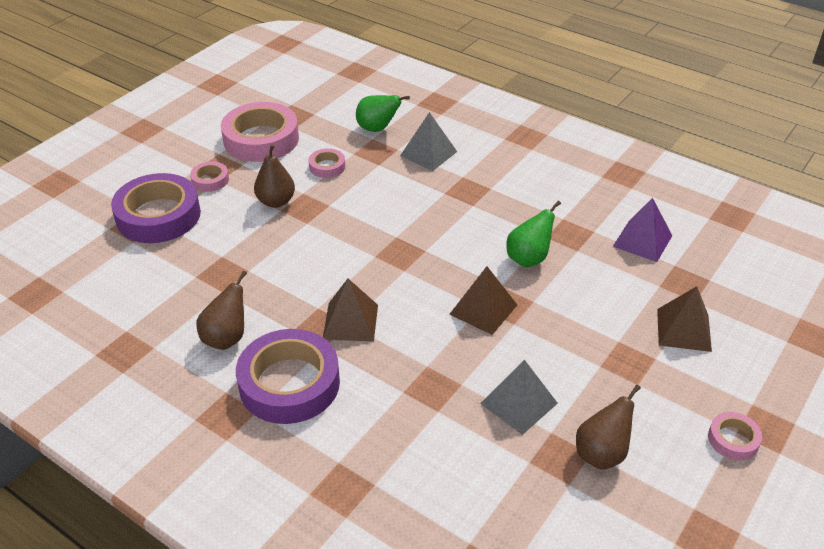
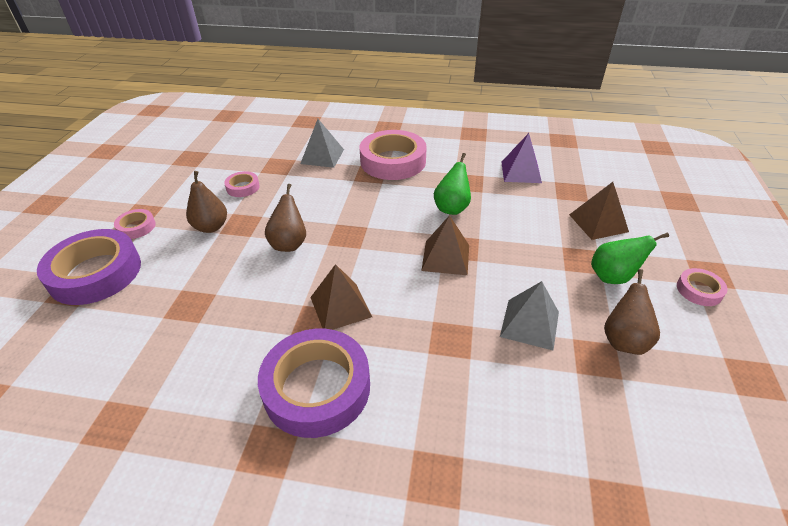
camera: 25 degrees left, 0 degrees up
(226, 338) = (226, 366): brown pear -> brown pear (289, 244)
(261, 139) = (170, 182): pink tape -> pink tape (393, 161)
(377, 129) = (269, 149): green pear -> green pear (613, 277)

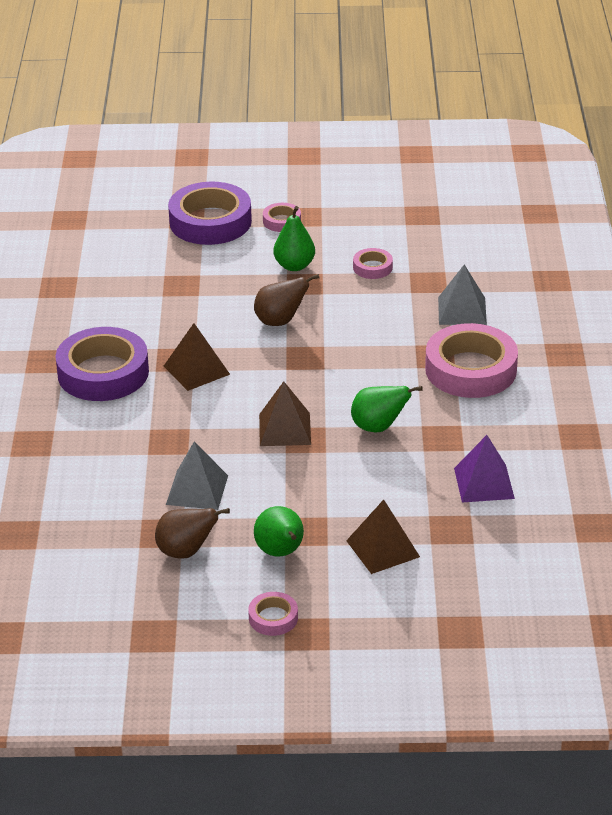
camera: 80 degrees right, 5 degrees down
(211, 227) = (294, 266): brown pear -> green pear

